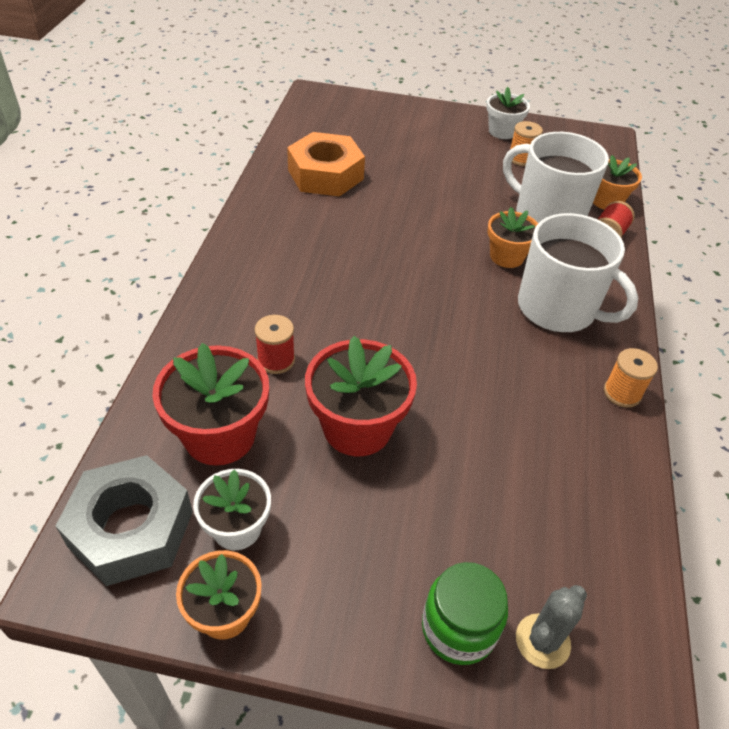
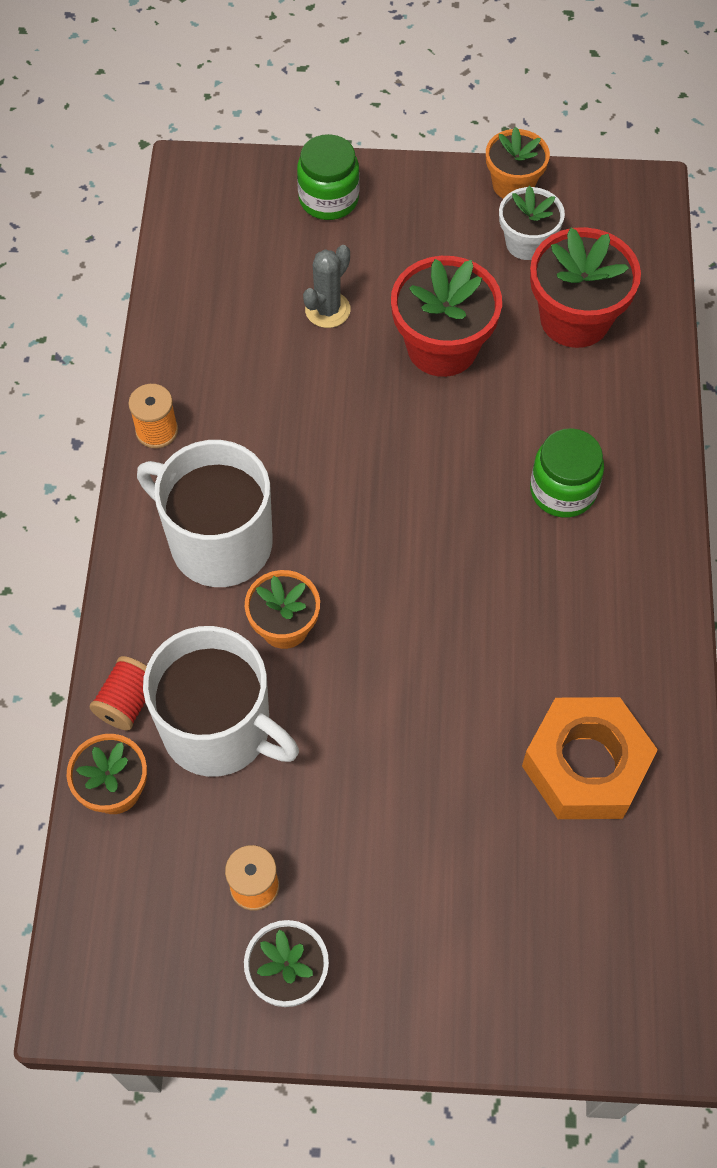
camera: 175 degrees right, 15 degrees up
(131, 528) = (615, 230): grey nut -> none
(276, 360) = (549, 410): red spool -> none
(286, 304) = (563, 490): none -> green jar
(542, 641) = (262, 199): grey cactus -> grey cactus (327, 310)

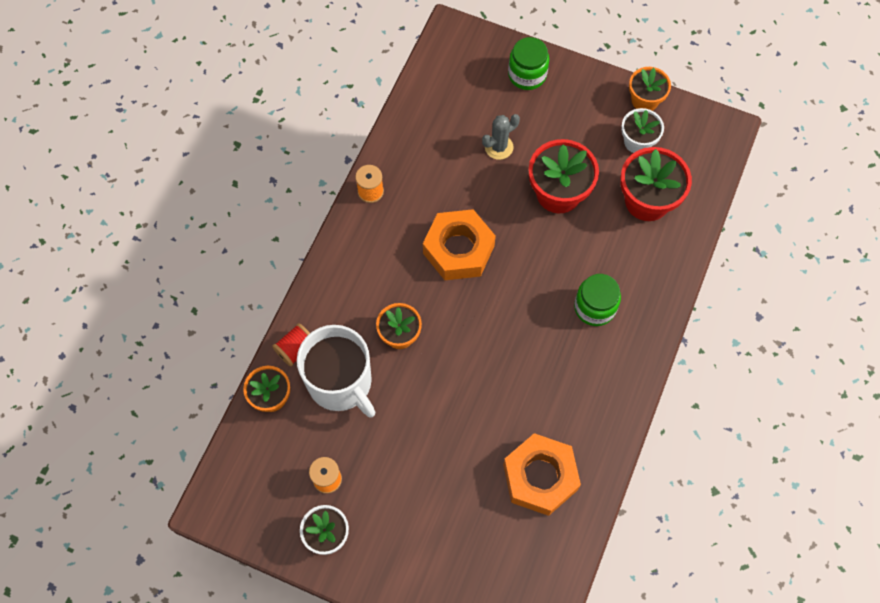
camera: 20 degrees right, 5 degrees up
(218, 542) = (381, 272): white mug -> none
(326, 472) = (458, 249): none -> orange nut

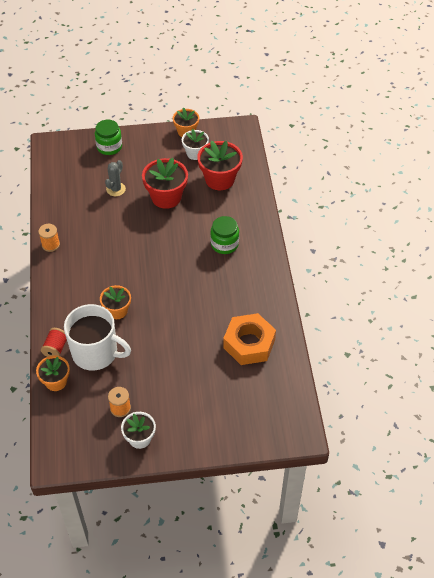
camera: 30 degrees left, 15 degrees down
(458, 249) = (125, 251): orange nut -> none

